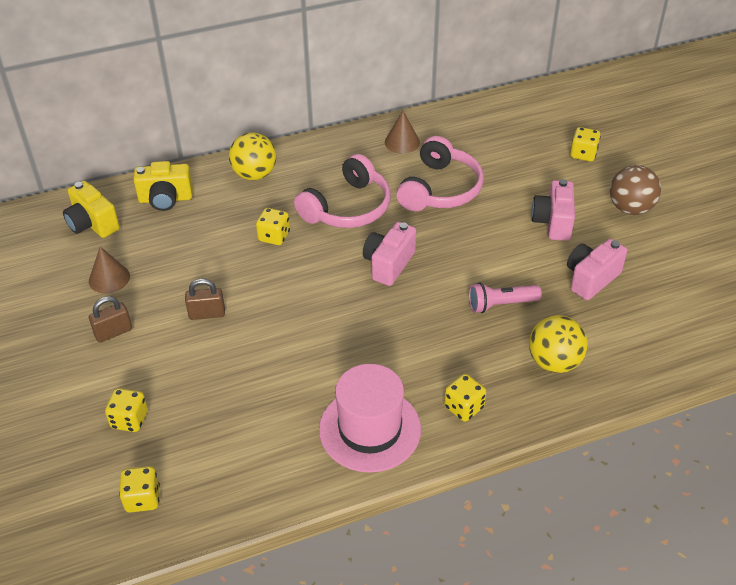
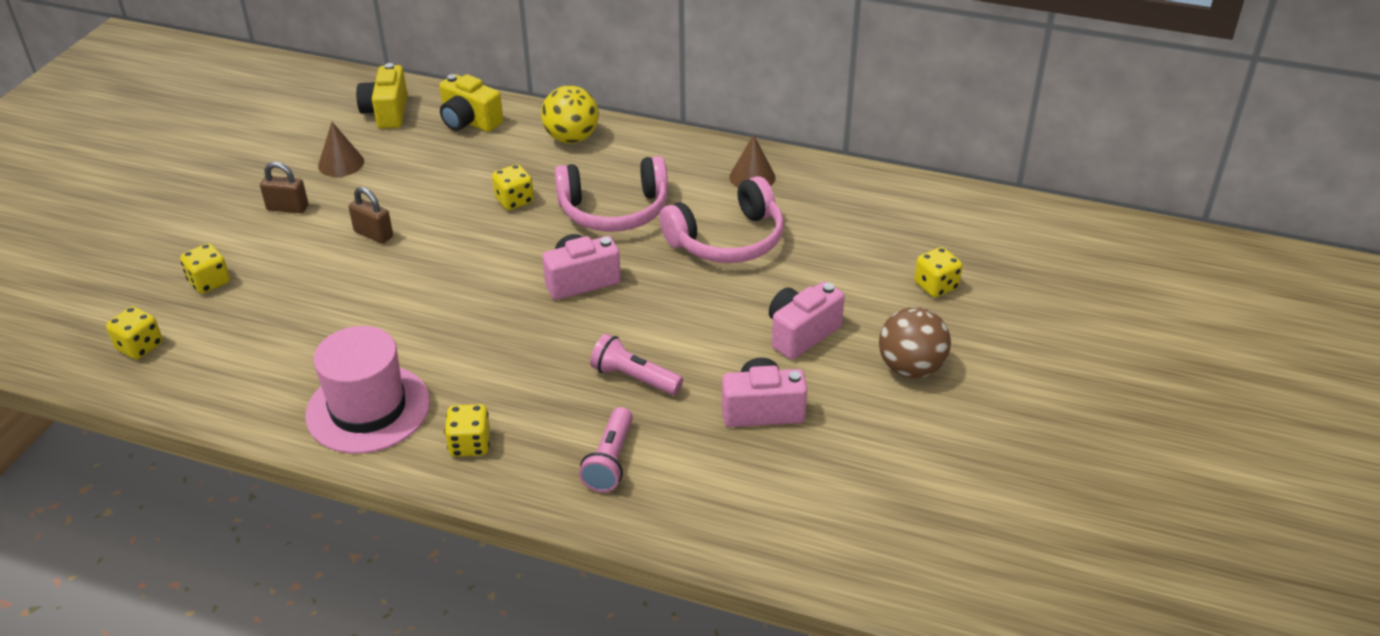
camera: 40 degrees right, 5 degrees down
(554, 362) = (610, 461): yellow ball -> pink flashlight

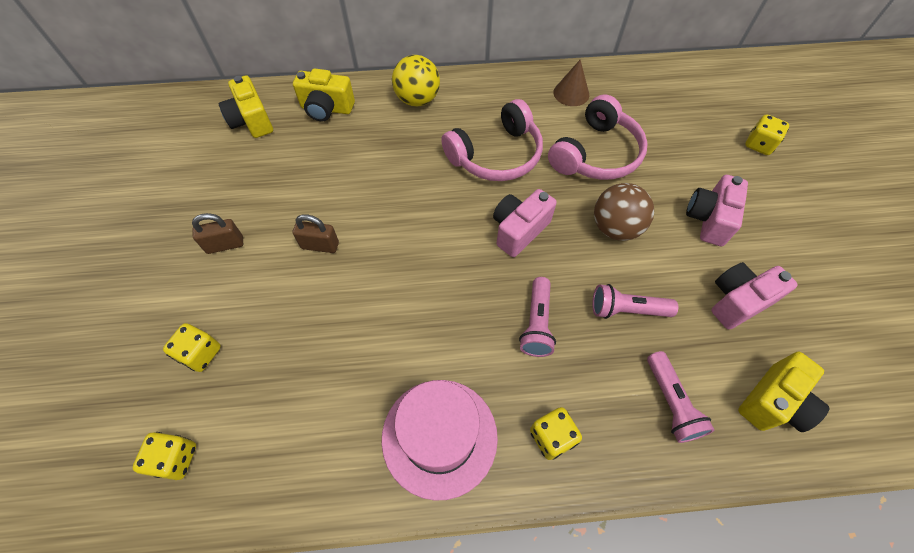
camera: 25 degrees left, 20 degrees up
(341, 163) = (244, 183): brown cone -> none
(514, 201) = (414, 172): yellow dice -> none
(531, 359) = (536, 324): none -> pink flashlight
(718, 497) = (773, 402): none -> yellow camera
(911, 368) = (800, 221): brown ball -> brown ball (615, 228)

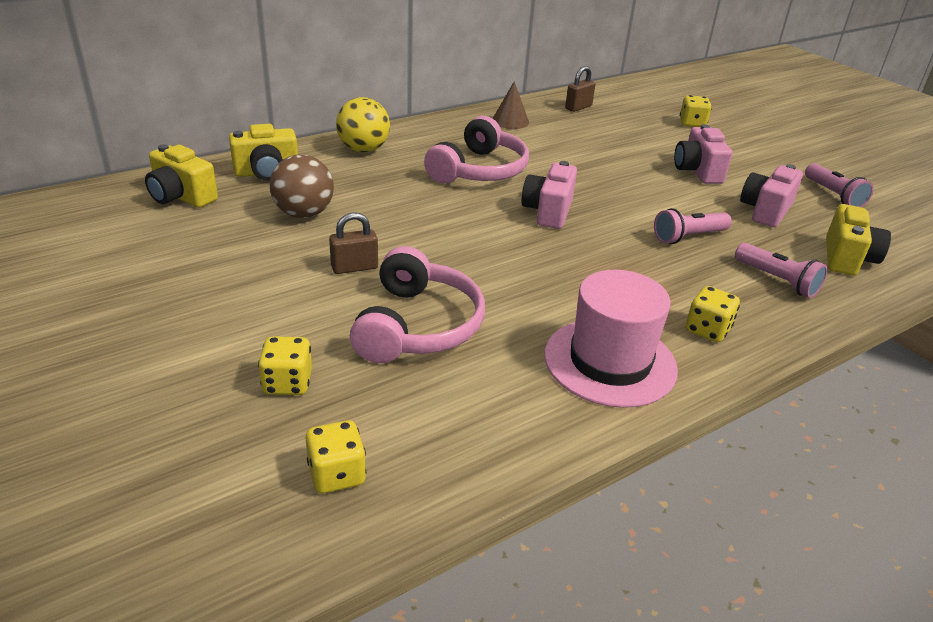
camera: 30 degrees left, 25 degrees down
(225, 245) = (237, 294): brown padlock -> brown padlock (578, 107)
(536, 324) = (623, 265): pink flashlight -> pink flashlight (833, 195)
(596, 154) = (569, 152): pink headphones -> pink headphones (417, 326)
(615, 228) = (629, 192): brown ball -> brown ball (304, 214)

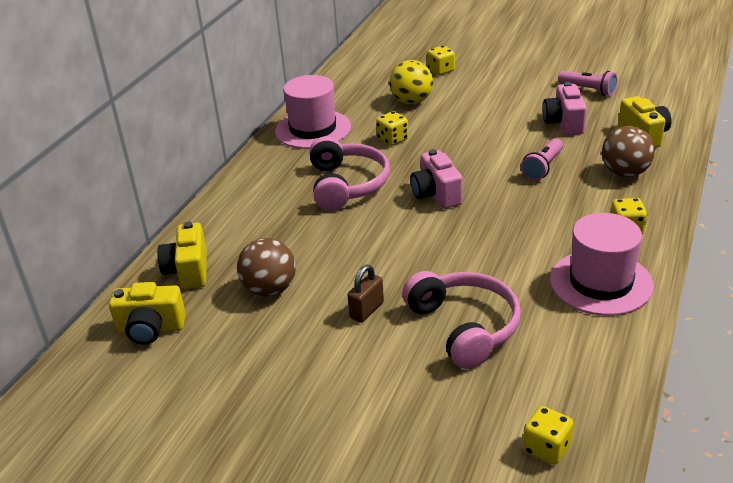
camera: 30 degrees left, 0 degrees up
(267, 172) = (188, 271): yellow camera -> yellow camera turned 135 degrees clockwise
(288, 383) = (439, 415): yellow dice -> yellow dice (392, 139)
(363, 149) = (236, 211): yellow ball -> yellow ball (411, 101)
(510, 121) = (313, 129): brown cone -> pink hat
(578, 107) = (346, 92): brown padlock -> none
(697, 171) = (490, 111): pink camera -> none
(777, 280) = (625, 173): pink flashlight -> brown ball

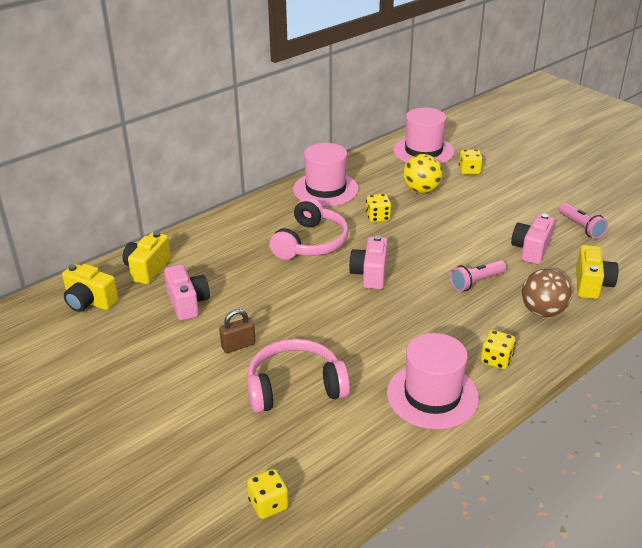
camera: 25 degrees right, 0 degrees up
(270, 289) = (187, 303): brown ball -> pink camera
(379, 65) = (423, 151): none -> pink hat
(464, 327) = (295, 387): pink headphones -> pink headphones turned 105 degrees counterclockwise

